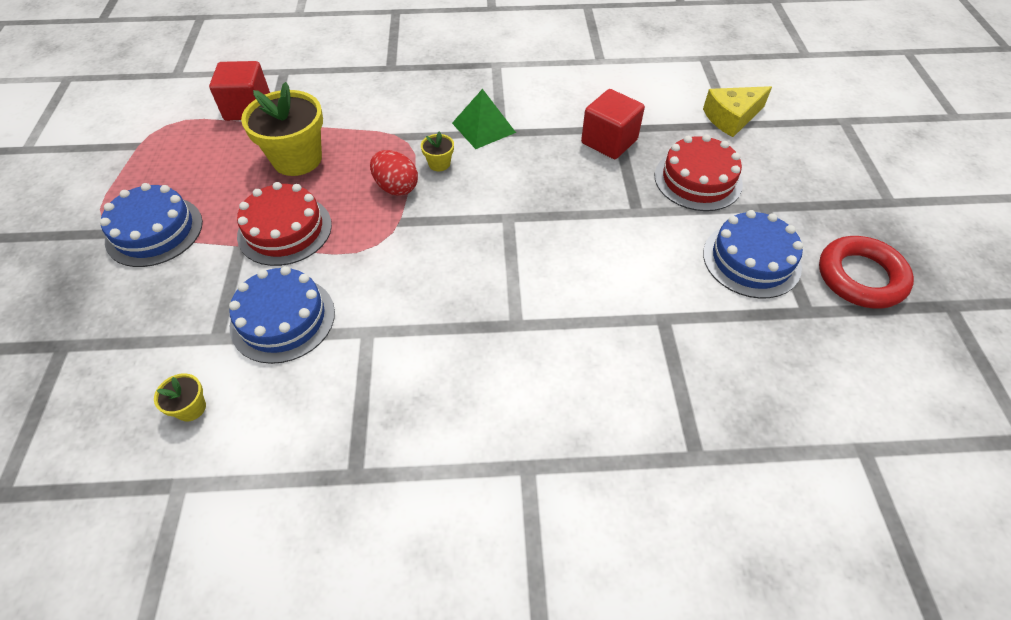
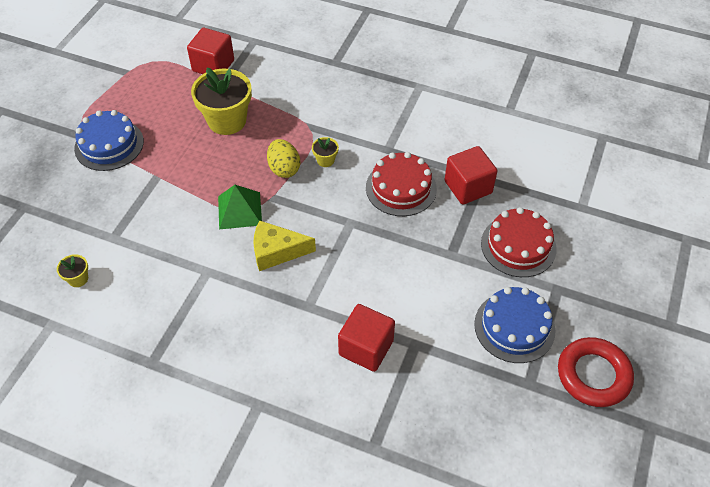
camera: 25 degrees right, 0 degrees up
(283, 319) = (159, 241): blue cake -> none
(285, 230) = (191, 175): red cake -> red cake (401, 188)
(396, 187) = (284, 169): red egg -> yellow egg
(483, 127) = (376, 140): green pyramid -> green pyramid (239, 210)
(612, 344) = (366, 348): none -> red cube
(731, 118) = (586, 201): yellow cheese -> yellow cheese (276, 251)

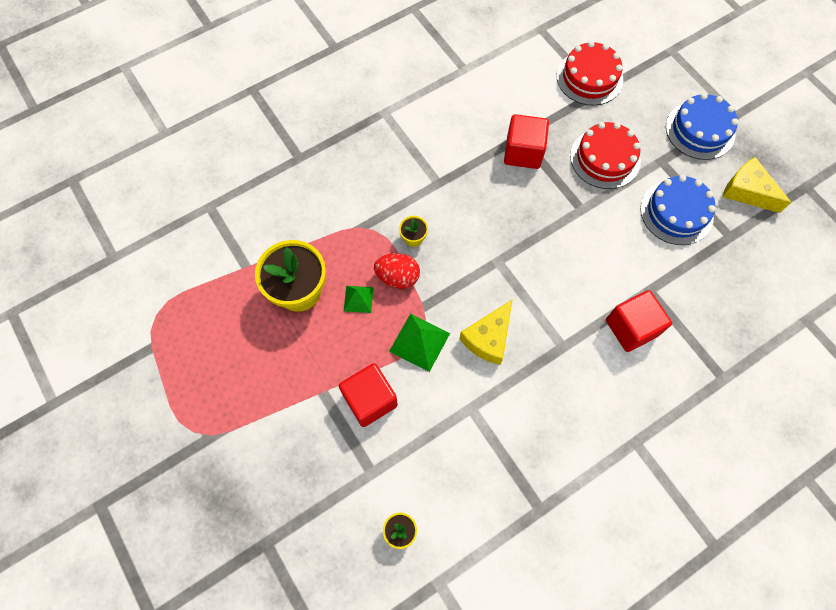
camera: 55 degrees left, 15 degrees up
(109, 145) = (244, 416): blue cake -> blue cake (700, 130)
(213, 66) = (213, 262): red cube -> red cube (370, 400)
(247, 156) = (358, 299): none -> green pyramid
(284, 169) = (398, 277): yellow egg -> red egg
(401, 188) = (488, 200): red cake -> red cake (589, 78)
(593, 375) = (747, 191): red ring -> yellow cheese

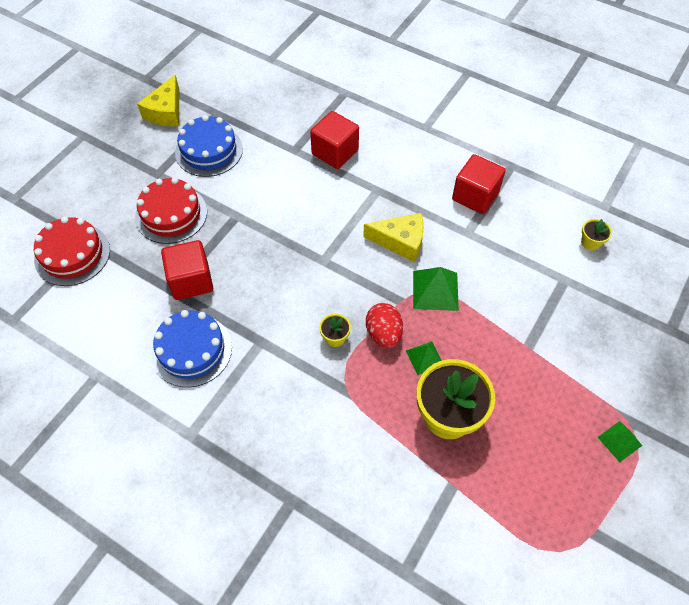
camera: 115 degrees left, 10 degrees down
(200, 415) = (619, 441): none -> green pyramid
(370, 400) = (509, 306): red cube -> red cube (475, 196)
(700, 130) = (110, 155): blue cake -> blue cake (191, 350)

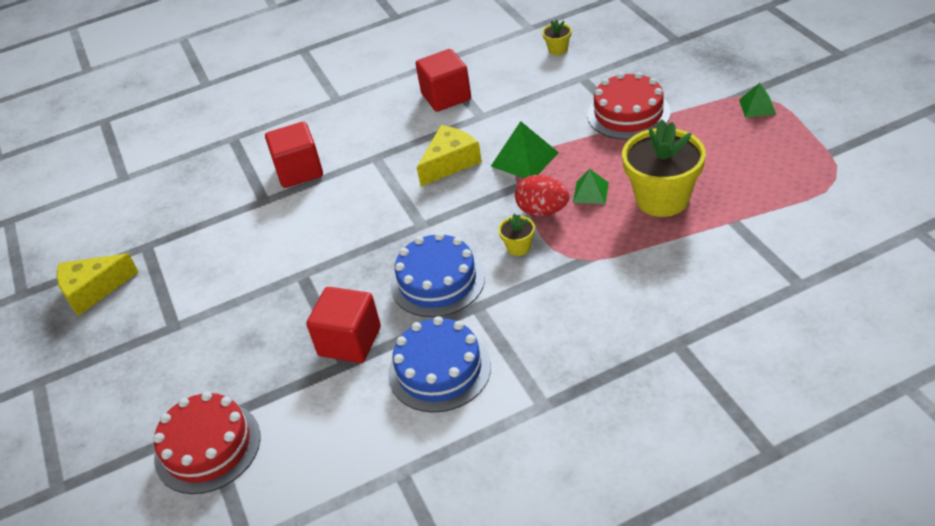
camera: 50 degrees left, 15 degrees down
(166, 112) = (93, 290): yellow cheese -> yellow cheese turned 105 degrees clockwise
(171, 214) = (243, 331): red cake -> red cake (628, 113)
(209, 151) = (190, 270): blue cake -> blue cake (437, 281)

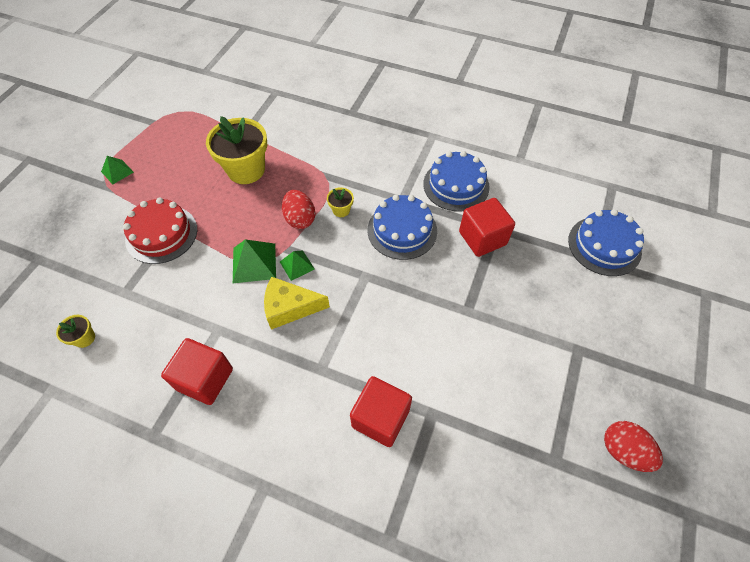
camera: 140 degrees left, 15 degrees up
(93, 290) = (623, 450): yellow cheese -> red egg
(207, 447) = (604, 245): red cake -> blue cake
(590, 192) = (264, 206): green pyramid -> green pyramid (297, 265)

